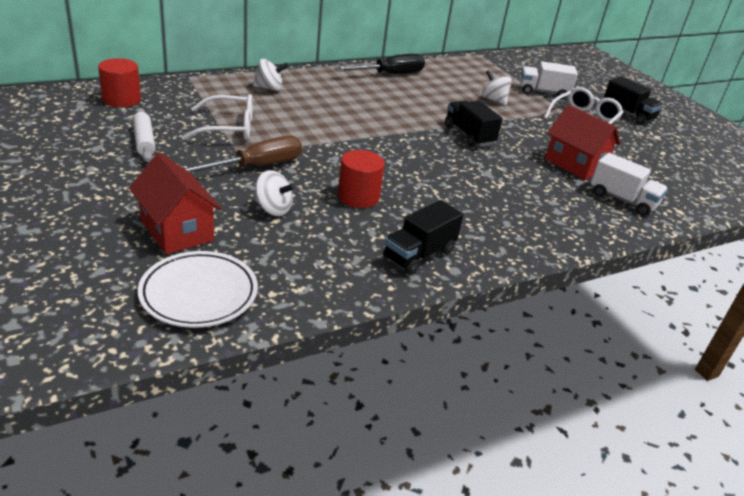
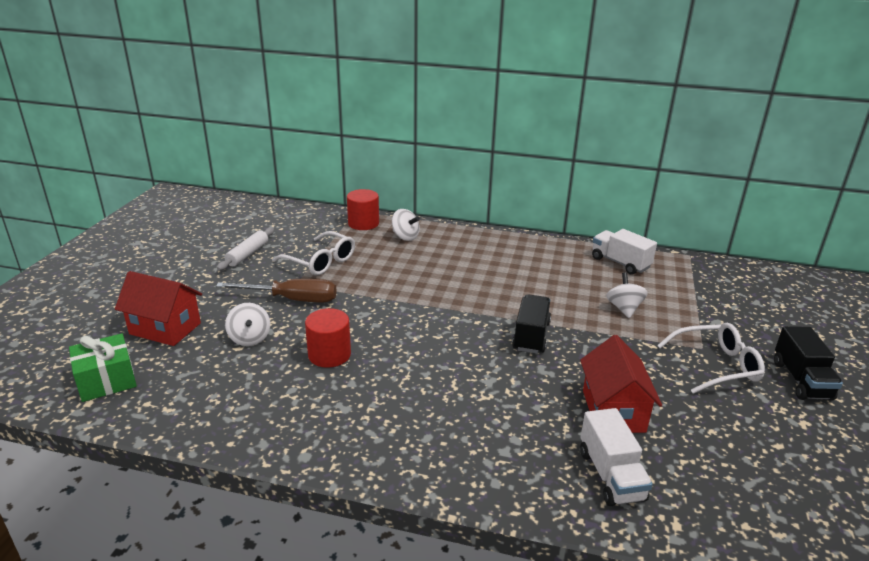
camera: 45 degrees right, 5 degrees down
(122, 99) = (281, 218): red cylinder -> red cylinder (363, 223)
(177, 230) = (165, 328): red house -> red house turned 75 degrees counterclockwise
(199, 294) = (107, 380): white plate -> green gift
(390, 74) = (542, 252): black screwdriver -> none
(419, 255) = (297, 427): black truck -> none
(543, 92) = (708, 318): white truck -> white truck (620, 263)

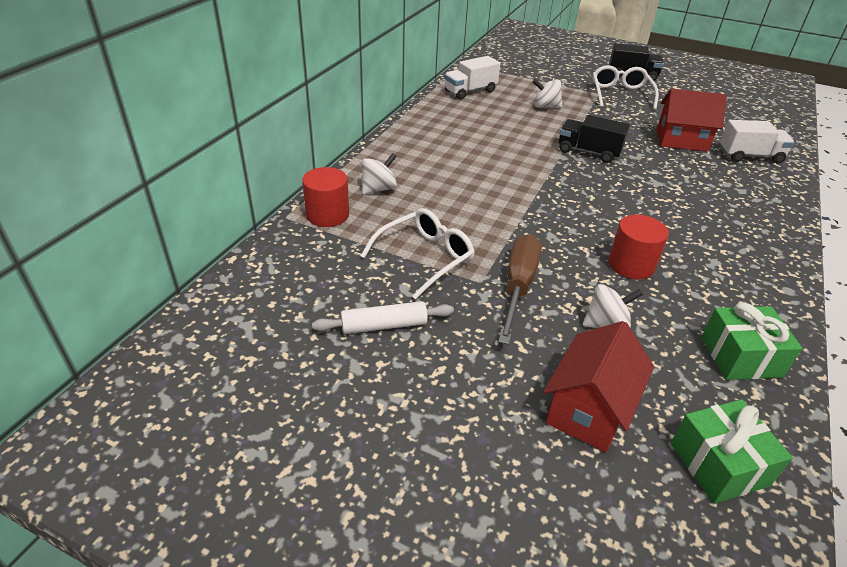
camera: 80 degrees left, 10 degrees up
(209, 406) = (740, 357): none -> green gift
(248, 254) = (384, 325): white rolling pin -> white rolling pin turned 45 degrees counterclockwise

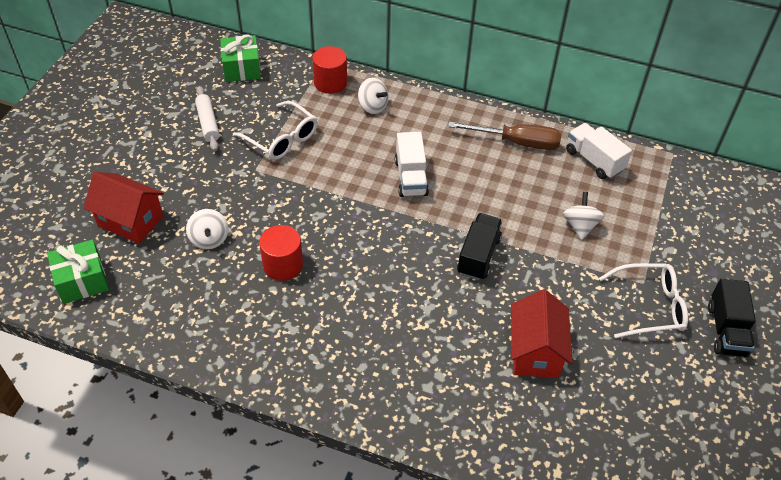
camera: 85 degrees right, 10 degrees up
(518, 286) = (251, 191): brown screwdriver -> brown screwdriver (517, 142)
(740, 357) = (173, 317): green gift -> green gift (242, 68)
(750, 156) = (515, 419): white truck -> white truck (411, 177)

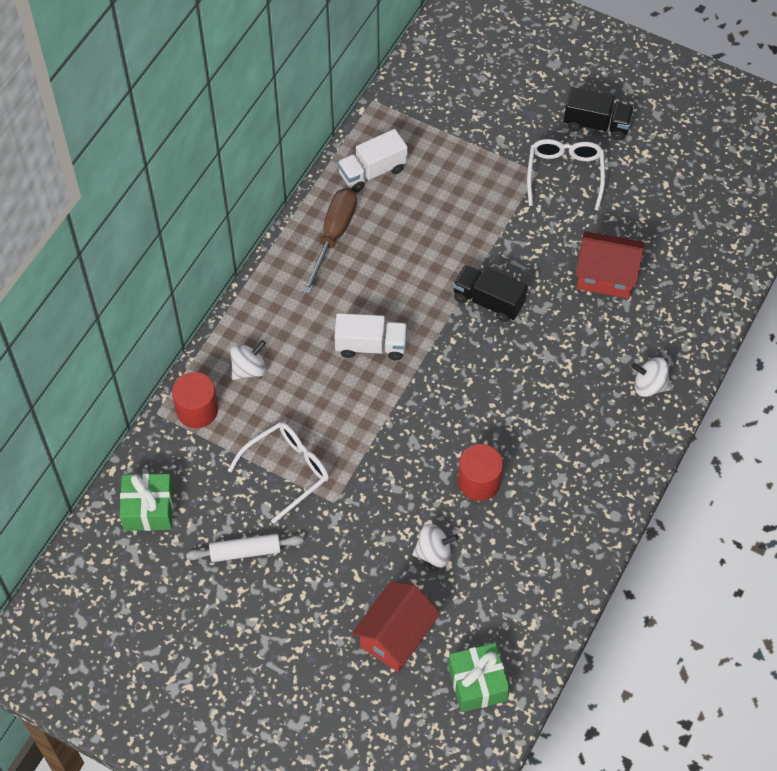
camera: 80 degrees left, 10 degrees up
(580, 226) = (461, 205): white spinning top -> white spinning top (649, 386)

